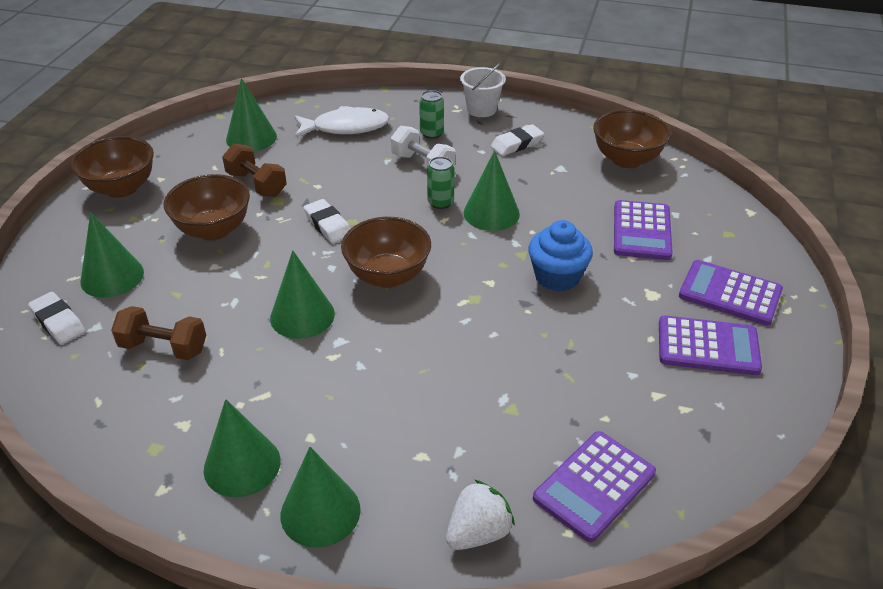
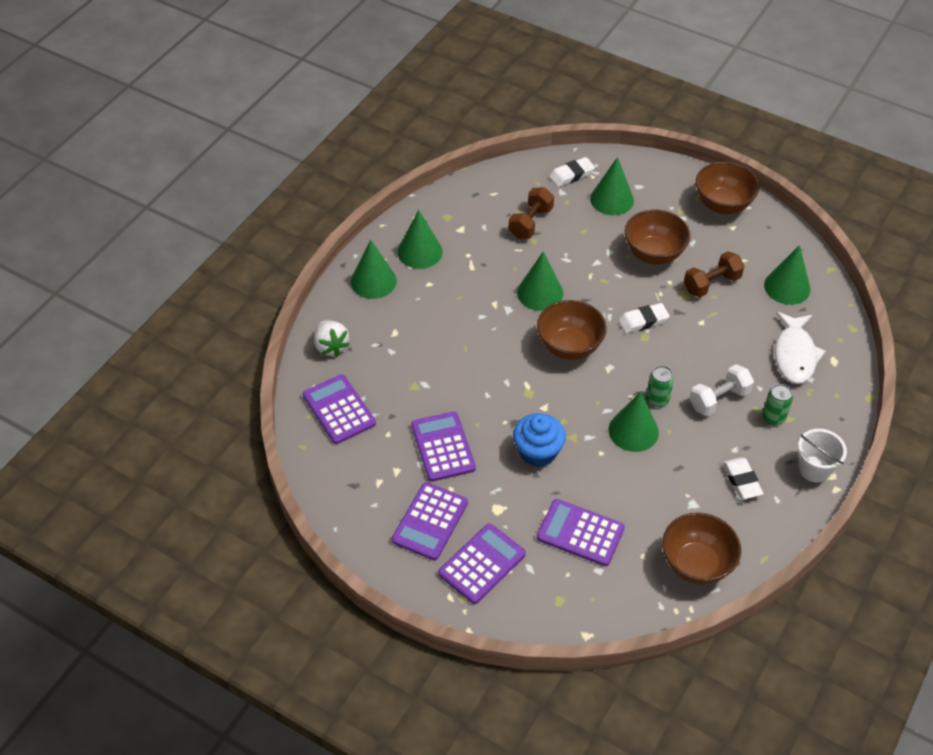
camera: 105 degrees right, 10 degrees up
(595, 358) = (443, 447): none -> purple calculator

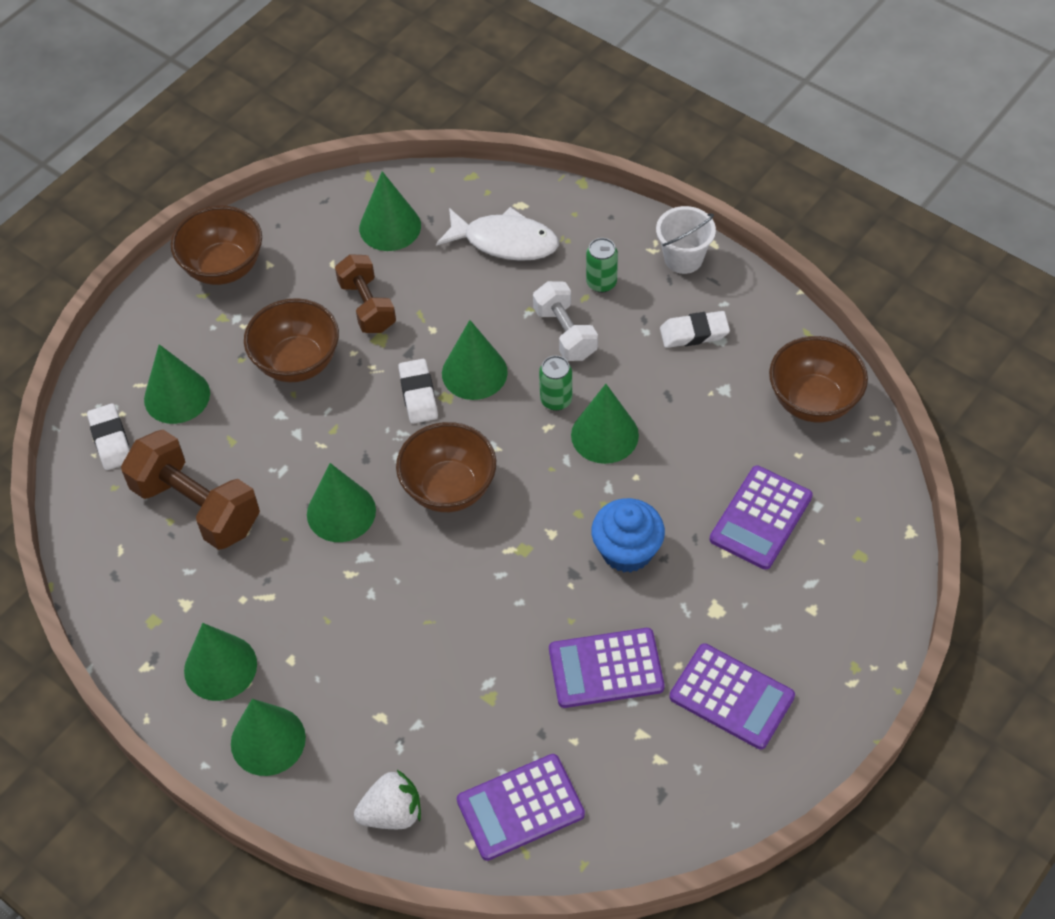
camera: 80 degrees left, 5 degrees up
(482, 564) = (802, 638): purple calculator -> none
(530, 223) = (197, 506): brown dumbbell -> brown dumbbell, size x1.55
(669, 350) = (474, 372): none -> green cone

